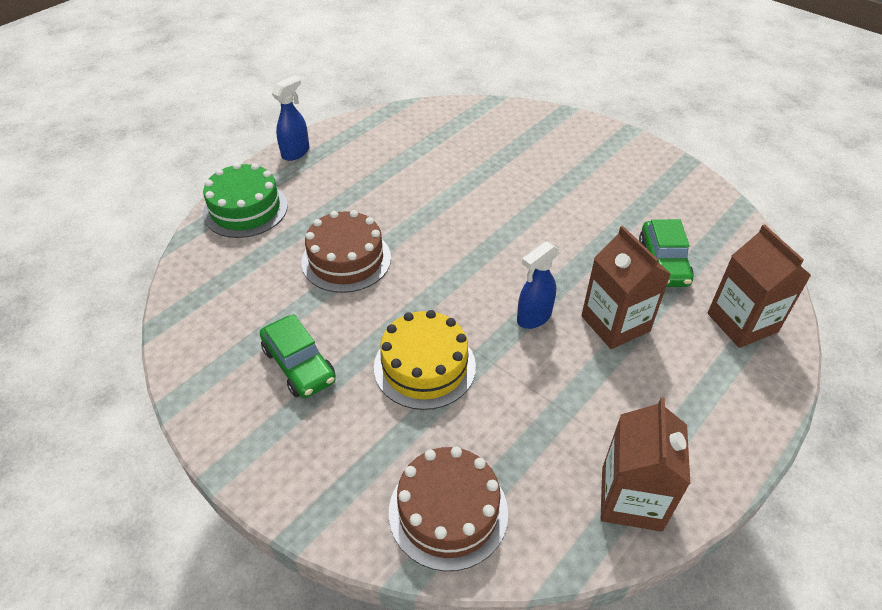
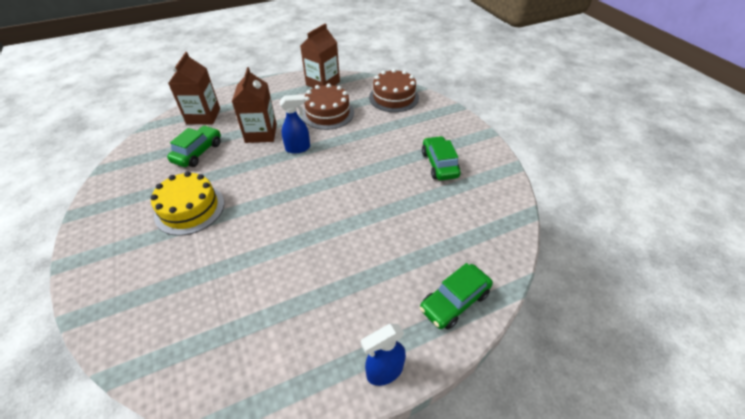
camera: 155 degrees left, 0 degrees up
(245, 209) = (454, 301): green cake -> green car
(346, 259) = (386, 219): brown cake -> brown cake (328, 113)
(424, 366) = (372, 144): yellow cake -> yellow cake (190, 209)

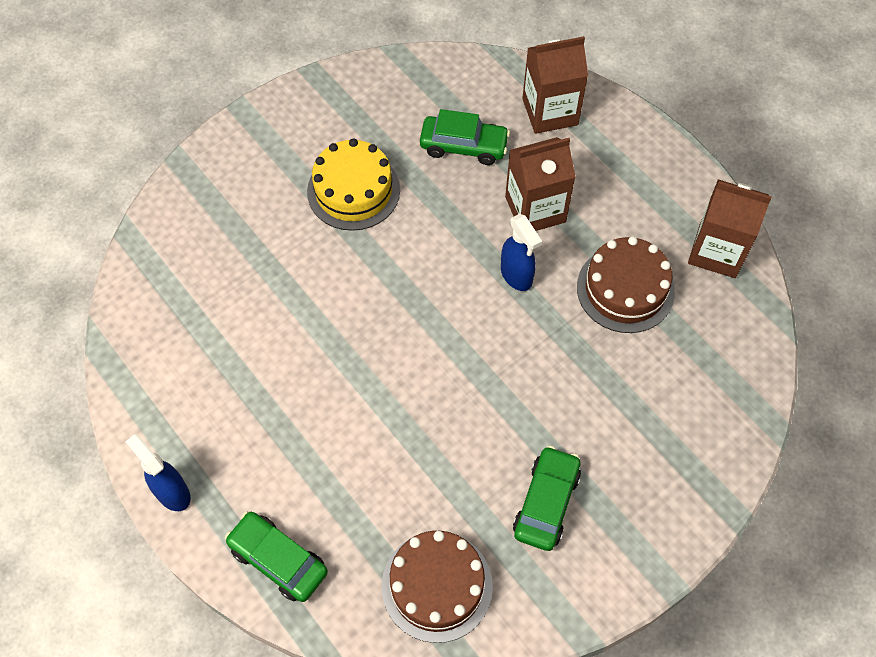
camera: 75 degrees right, 15 degrees up
(394, 97) = (719, 388): brown cake -> brown cake (437, 586)
(439, 164) = (546, 503): green car -> green car turned 45 degrees counterclockwise

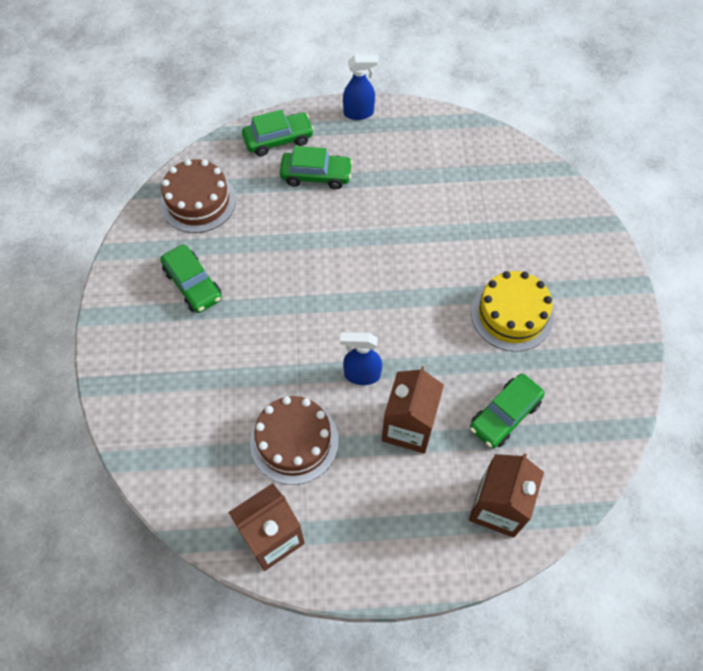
camera: 125 degrees right, 0 degrees up
(305, 476) = (316, 175): none -> green car

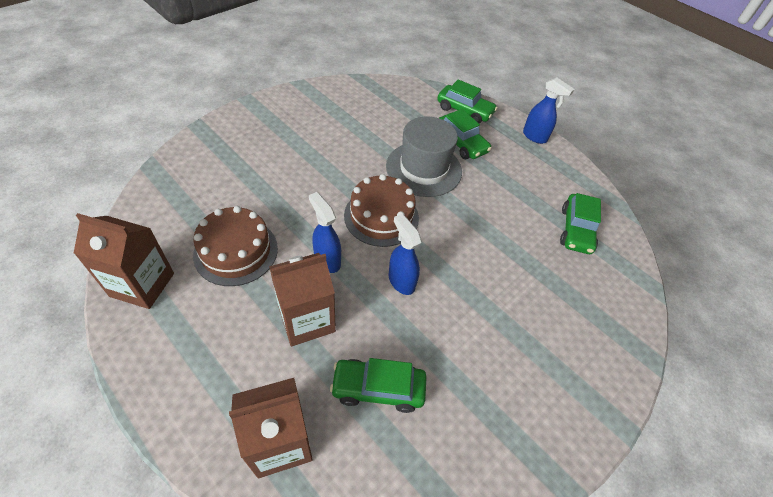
camera: 45 degrees right, 10 degrees down
(193, 284) = (314, 130): green car -> green car (576, 230)
(198, 201) = (377, 100): brown cake -> brown cake (381, 216)
(322, 229) = (423, 169): none -> grey hat
(426, 334) = (401, 281): none -> blue spray bottle
(511, 314) = (479, 333): yellow cake -> none

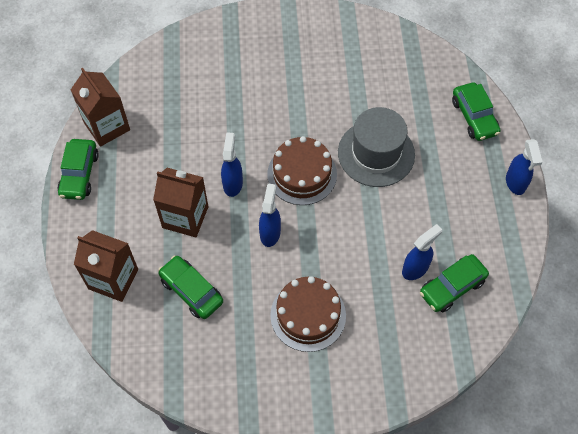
camera: 45 degrees right, 10 degrees up
(236, 251) = (178, 138): brown cake -> brown cake (308, 315)
(461, 143) = (435, 148): green car -> green car (79, 174)
(539, 233) = (415, 268): none -> blue spray bottle

